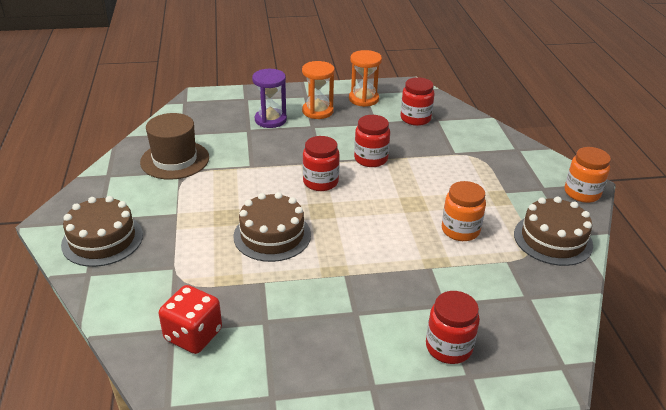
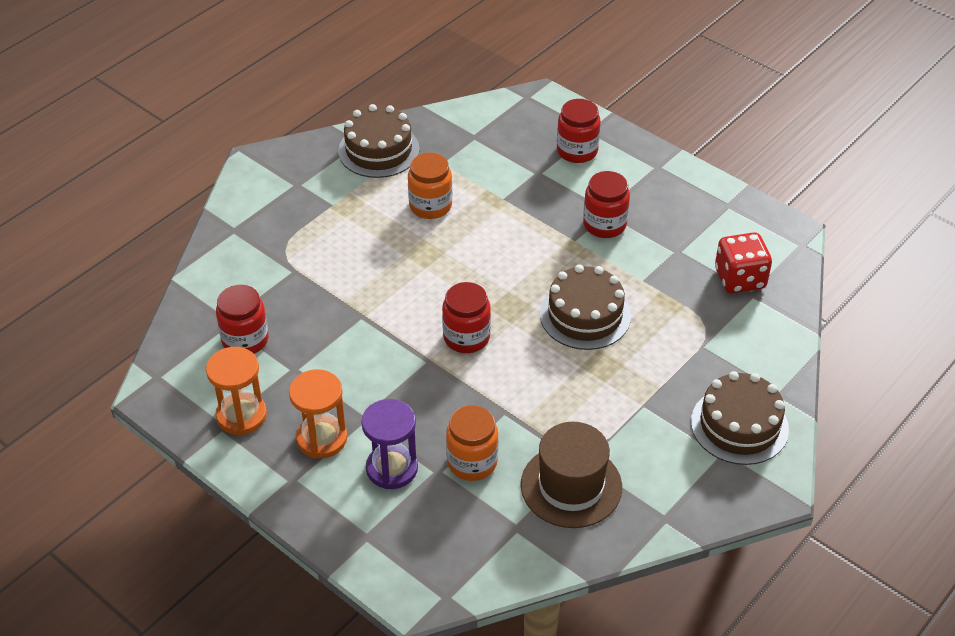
camera: 130 degrees left, 10 degrees up
(371, 159) = (379, 326): red jar -> red jar (604, 224)
(582, 193) = (278, 158): orange jar -> orange jar (472, 462)

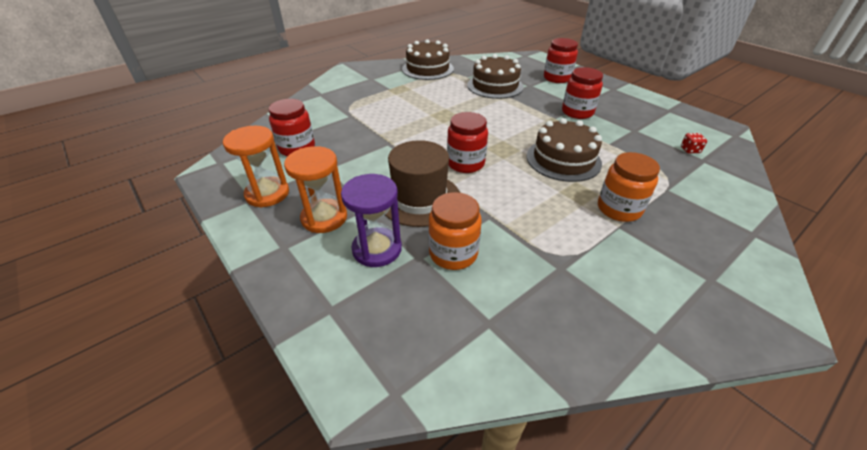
camera: 10 degrees right, 5 degrees down
(430, 206) = (454, 94): orange jar -> orange jar (619, 209)
(571, 486) = (550, 288): brown hat -> brown hat (419, 199)
(739, 425) = (720, 254): brown cake -> brown cake (495, 86)
(740, 279) = (690, 150): red dice -> red dice, size x0.44

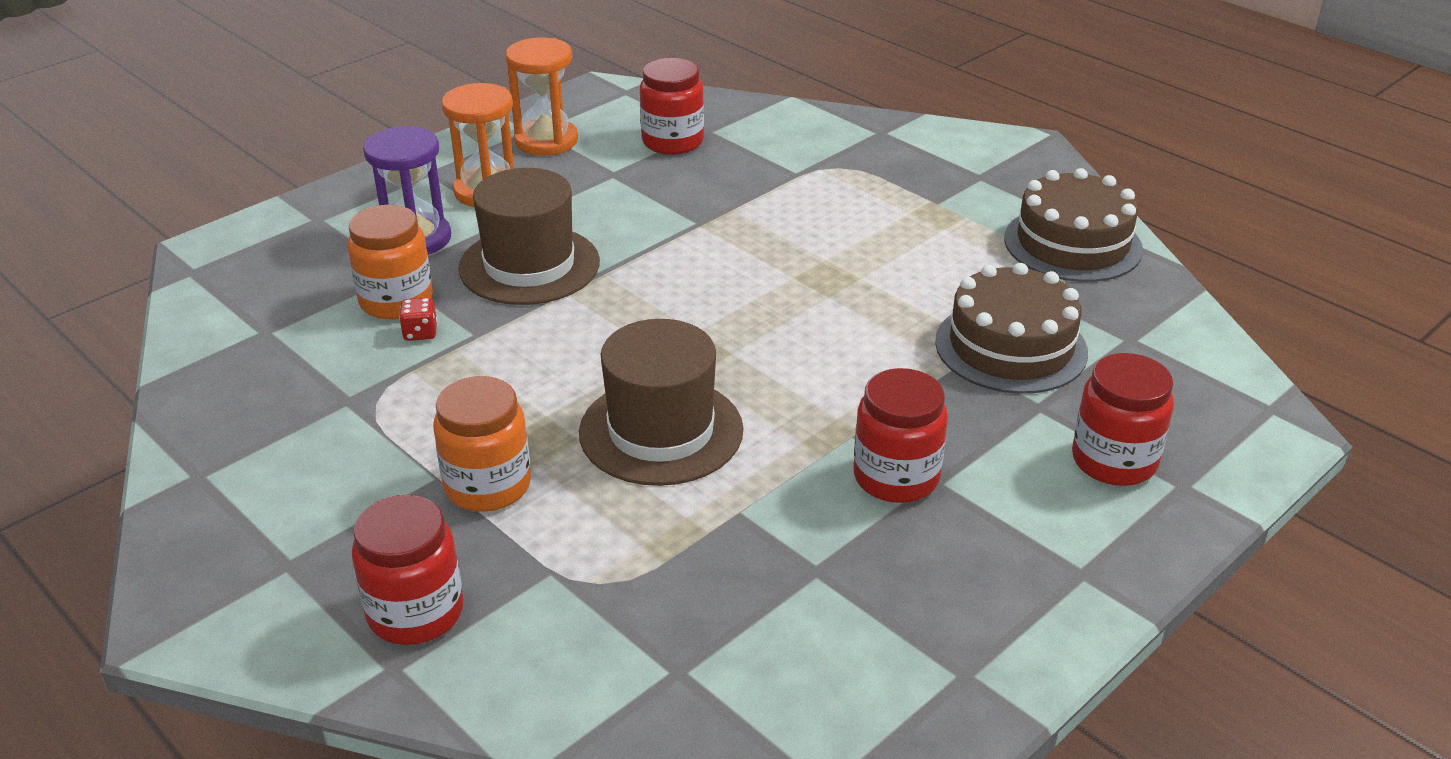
camera: 85 degrees right, 5 degrees down
(465, 163) = (637, 308): red jar -> red jar (415, 612)
(563, 159) = (661, 431): brown cake -> brown hat
(690, 150) = (726, 658): red dice -> red dice (420, 333)

